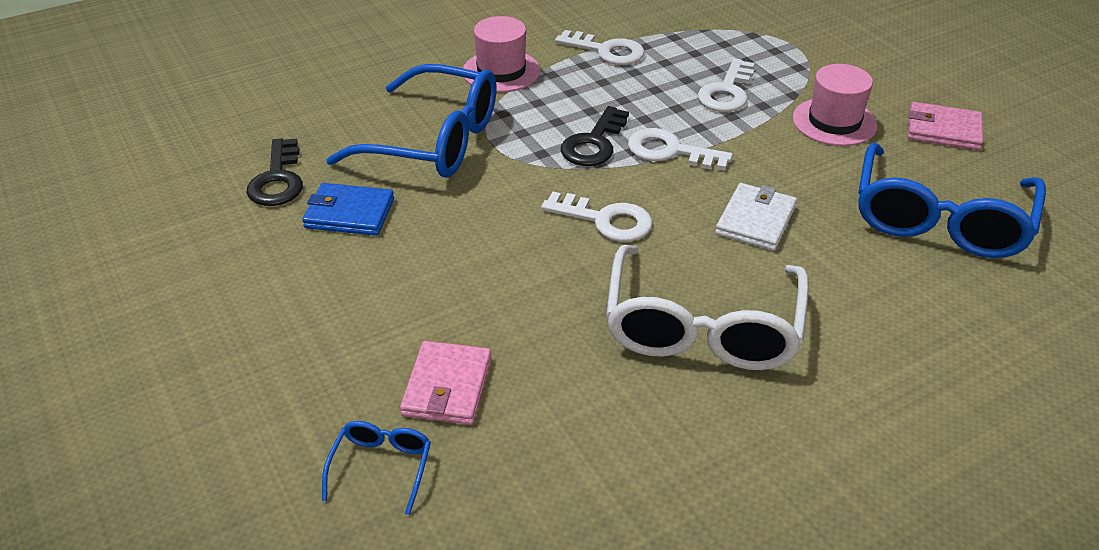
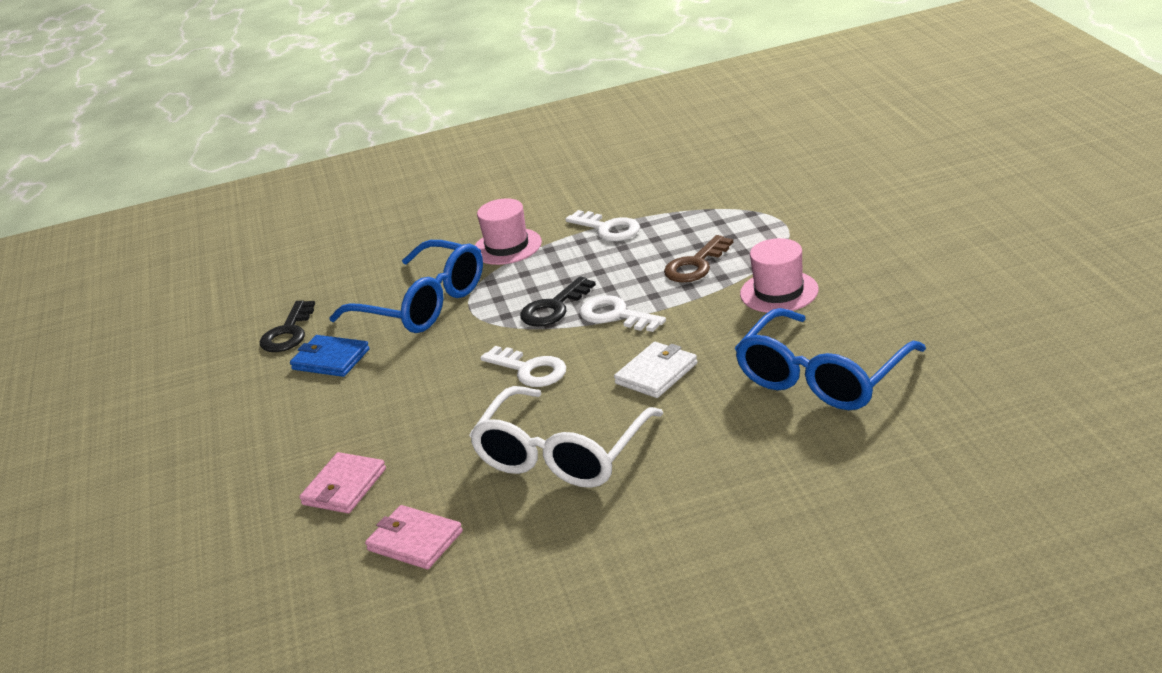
camera: 20 degrees right, 10 degrees down
(381, 468) = (272, 538): blue glasses -> none
(727, 92) = (696, 265): white key -> brown key
(943, 130) = (878, 300): pink wallet -> pink wallet (415, 541)

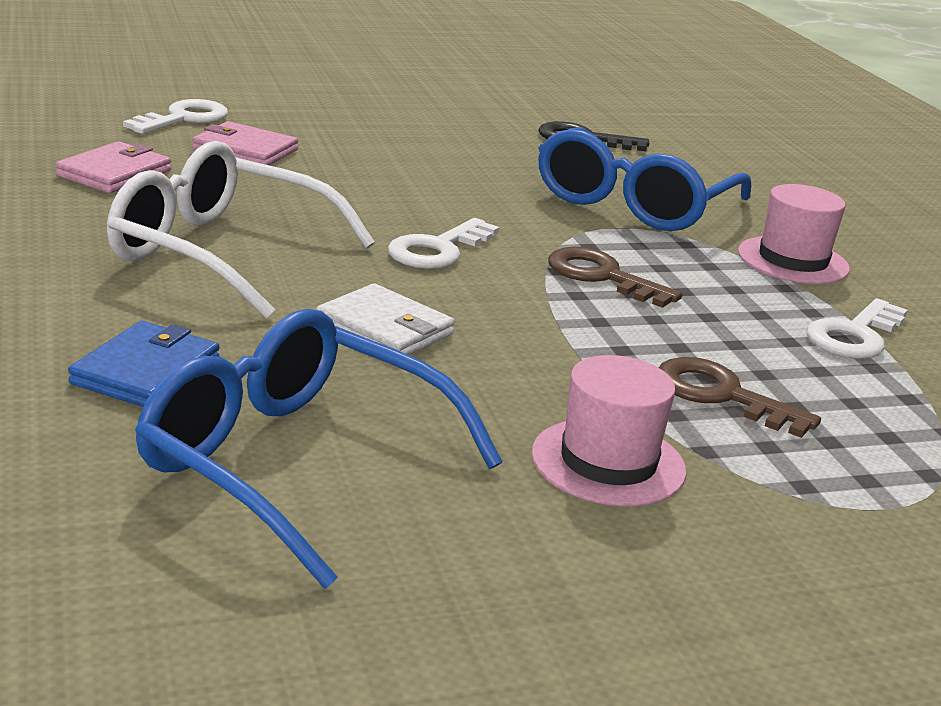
camera: 80 degrees right, 5 degrees down
(330, 359) = (514, 155): blue wallet -> blue wallet (146, 371)
(554, 308) = (602, 277): black key -> brown key
(615, 315) = (567, 316): white key -> white key (183, 118)

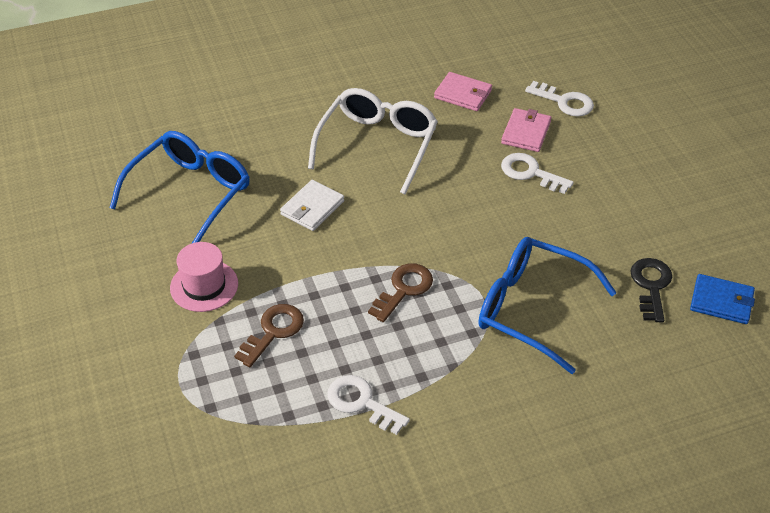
camera: 90 degrees right, 20 degrees up
(146, 371) = (253, 143): blue wallet -> blue wallet (721, 301)
(438, 250) = (414, 221): white key -> white key (530, 173)
(793, 260) = (467, 387): pink hat -> none

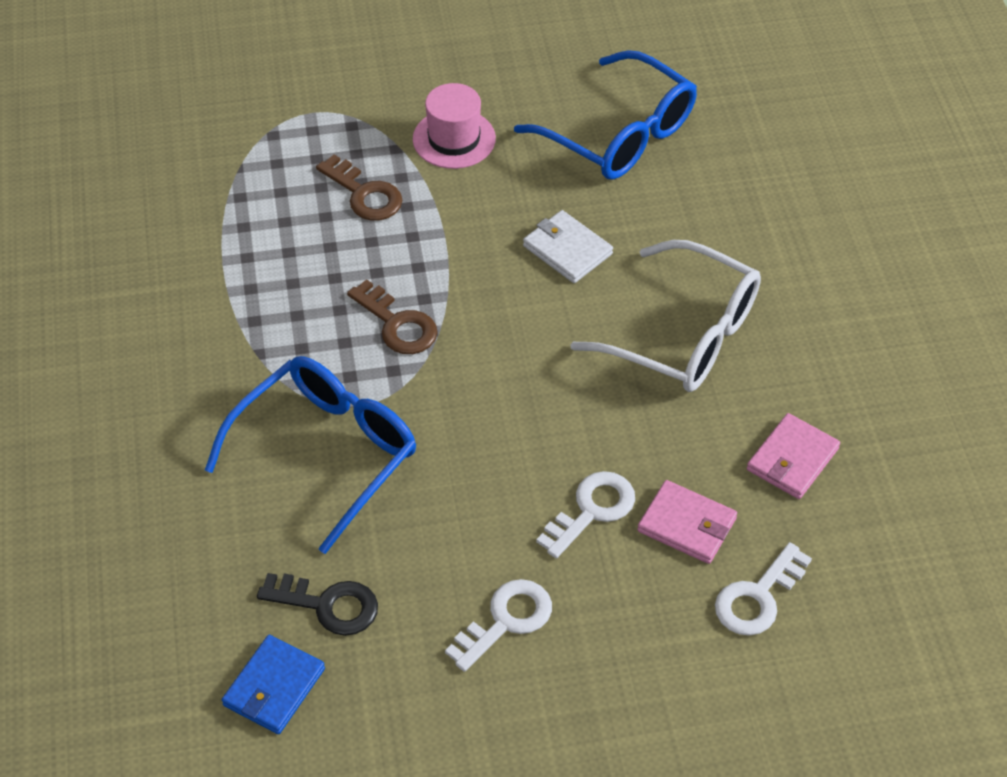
camera: 100 degrees right, 5 degrees up
(361, 403) = (235, 261): white key -> white key (506, 621)

